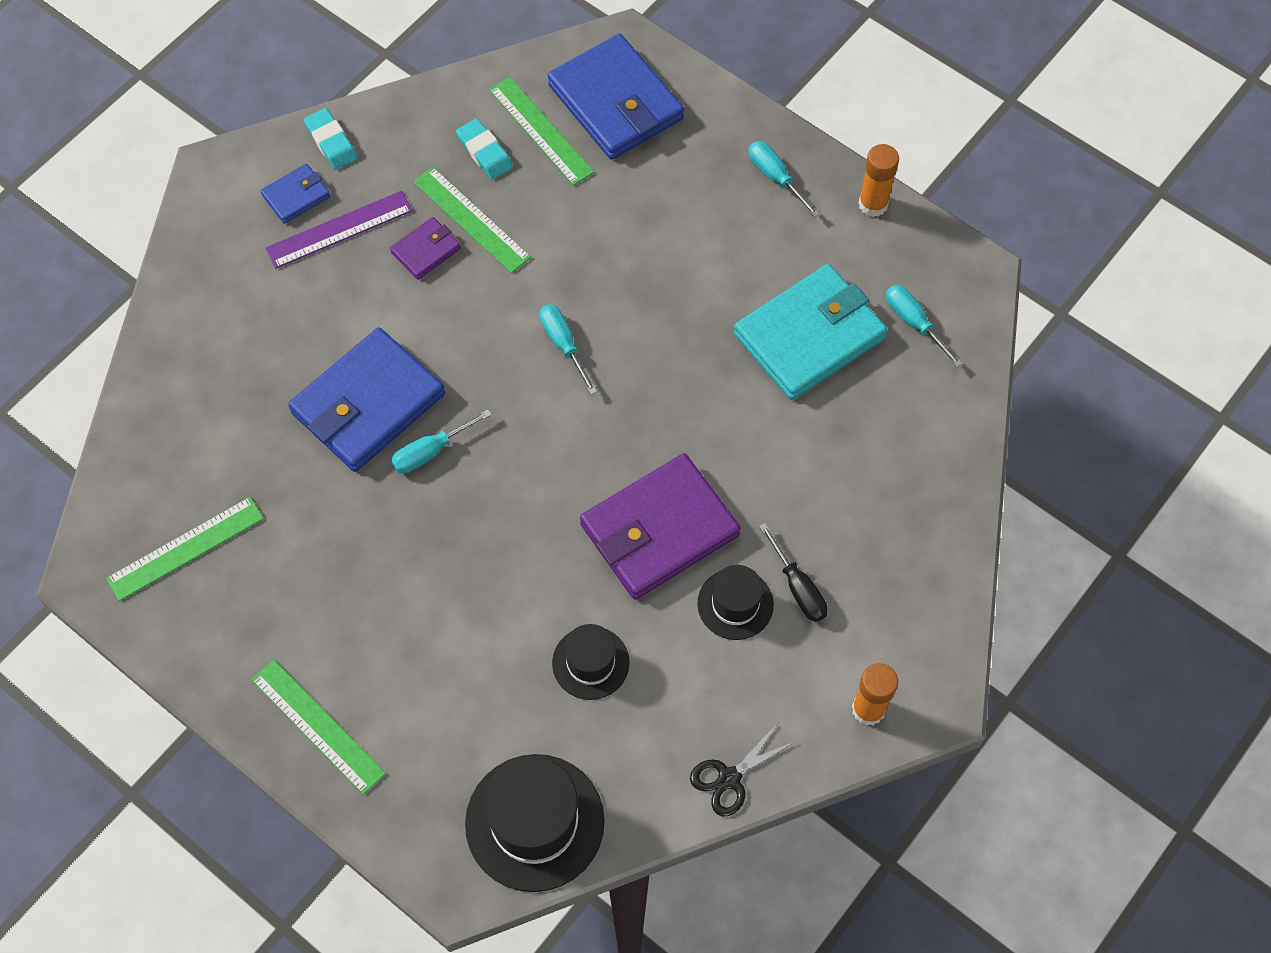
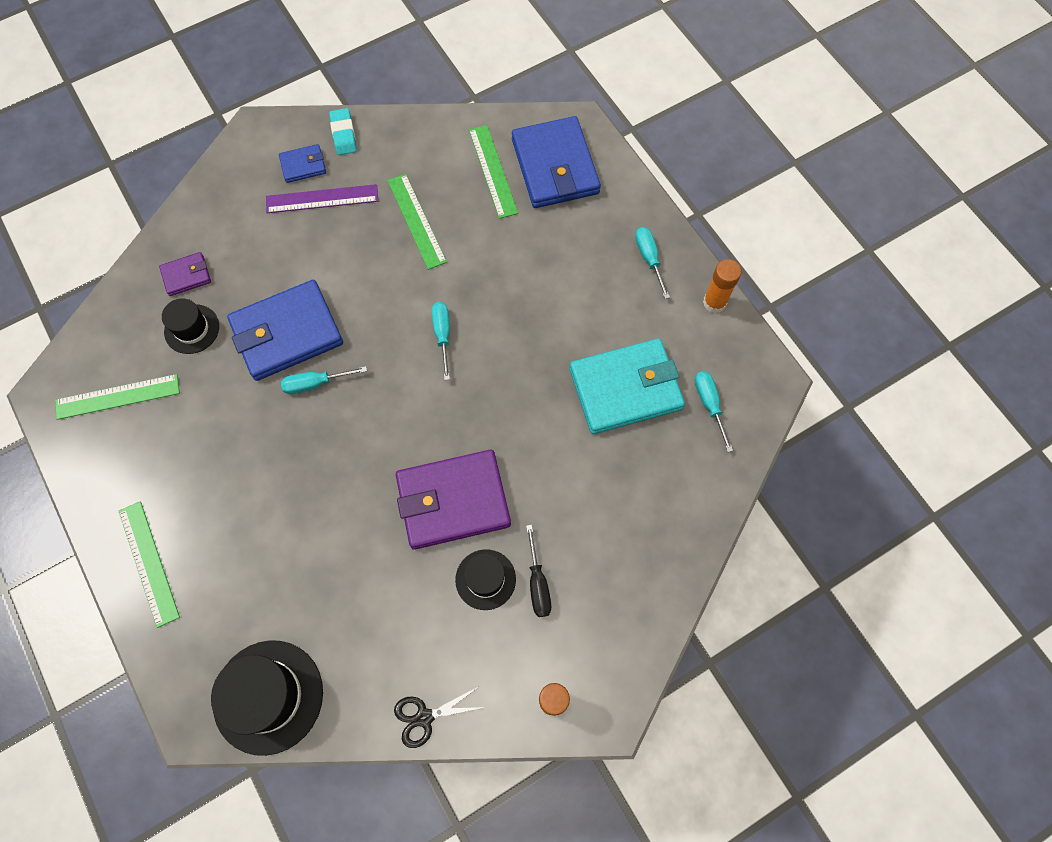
camera: 20 degrees right, 5 degrees up
(426, 250) = (375, 233): purple wallet -> purple wallet (186, 275)
(484, 152) = (446, 174): turquoise eraser -> none
(590, 663) = (360, 586): black hat -> black hat (192, 329)

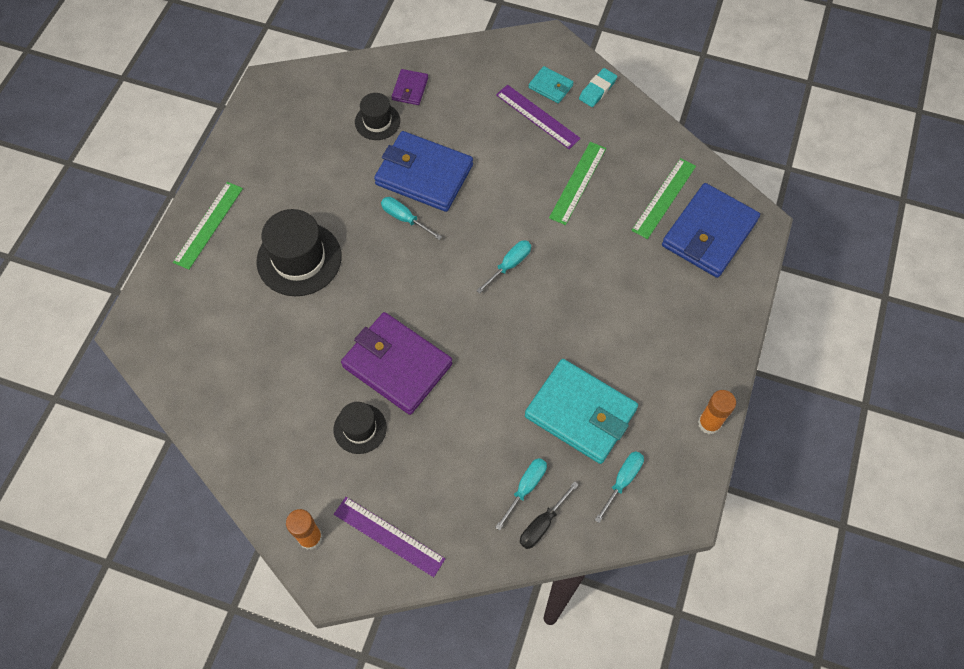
camera: 50 degrees right, 5 degrees down
(117, 397) = (297, 121): green ruler -> none
(186, 275) = (410, 89): purple wallet -> purple wallet turned 75 degrees clockwise
(268, 696) = (179, 359): black hat -> black hat (299, 259)
(303, 165) = (550, 86): blue wallet -> turquoise wallet
(424, 717) = (237, 463): black scissors -> none
(537, 583) = (385, 464): black screwdriver -> black screwdriver (542, 524)
(606, 631) = (389, 536): none -> purple ruler
(649, 259) = (699, 351): turquoise screwdriver -> turquoise screwdriver (525, 488)

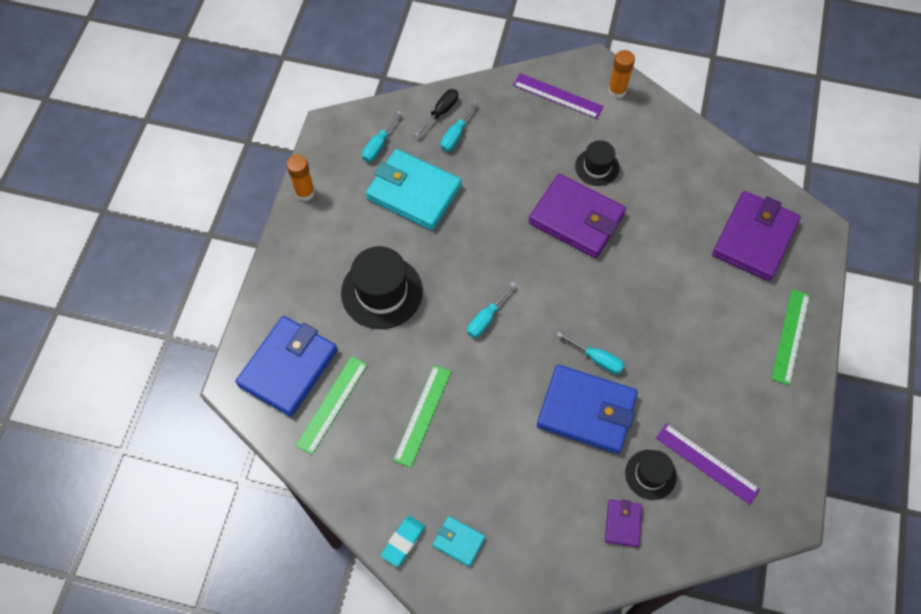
camera: 175 degrees right, 0 degrees up
(207, 327) = (754, 238): none -> purple wallet
(299, 259) = (690, 308): black hat -> black hat (382, 292)
(537, 116) = (471, 497): purple ruler -> purple ruler (707, 463)

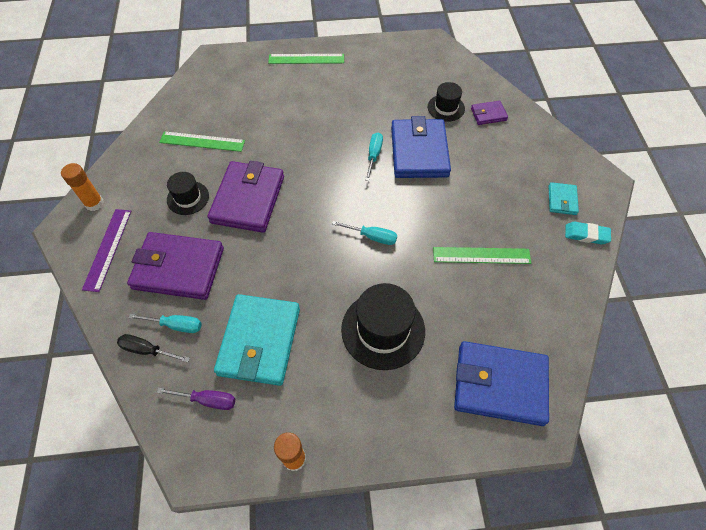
camera: 110 degrees left, 5 degrees down
(332, 404) = (512, 330): green ruler -> green ruler (202, 141)
(379, 145) = (207, 400): turquoise screwdriver -> purple screwdriver
(707, 463) = (421, 82): purple ruler -> none
(754, 238) = (231, 88): purple wallet -> purple wallet (178, 268)

